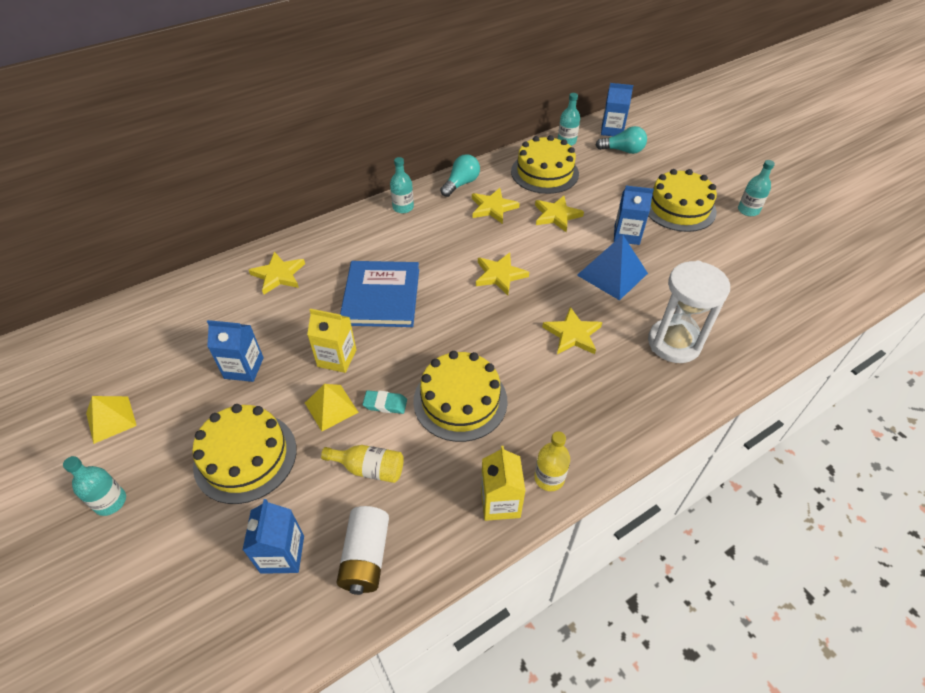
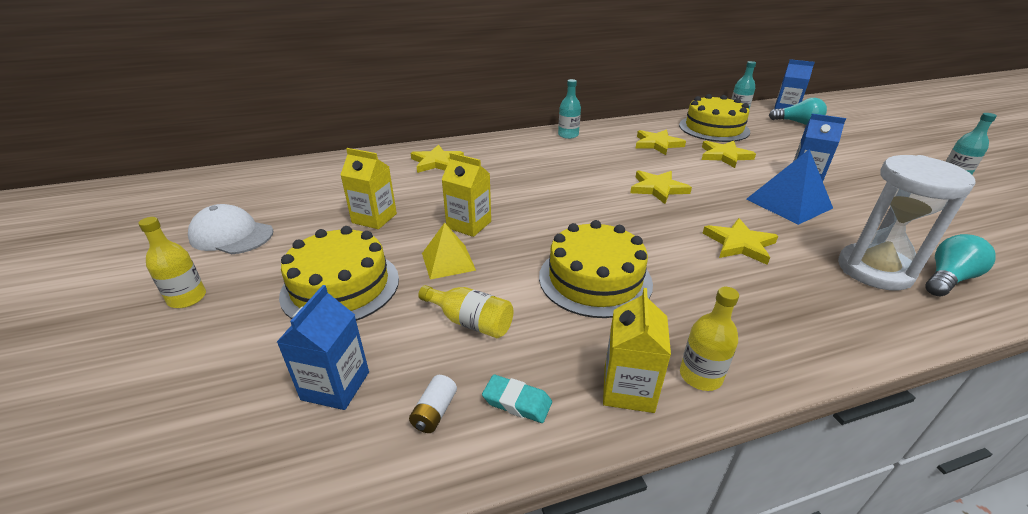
camera: 15 degrees right, 15 degrees down
(110, 502) = (187, 298): turquoise bottle -> yellow bottle
(111, 419) = (231, 235): yellow pyramid -> white cap
(244, 368) = (374, 218): blue carton -> yellow carton
(366, 557) = (434, 412): white battery -> white battery, size x0.52
(381, 296) = (529, 188): blue book -> none
(385, 404) = (507, 268): turquoise eraser -> turquoise eraser (517, 402)
(461, 184) = (628, 127): turquoise light bulb -> turquoise light bulb (947, 279)
(679, 208) = (866, 165): yellow cake -> none

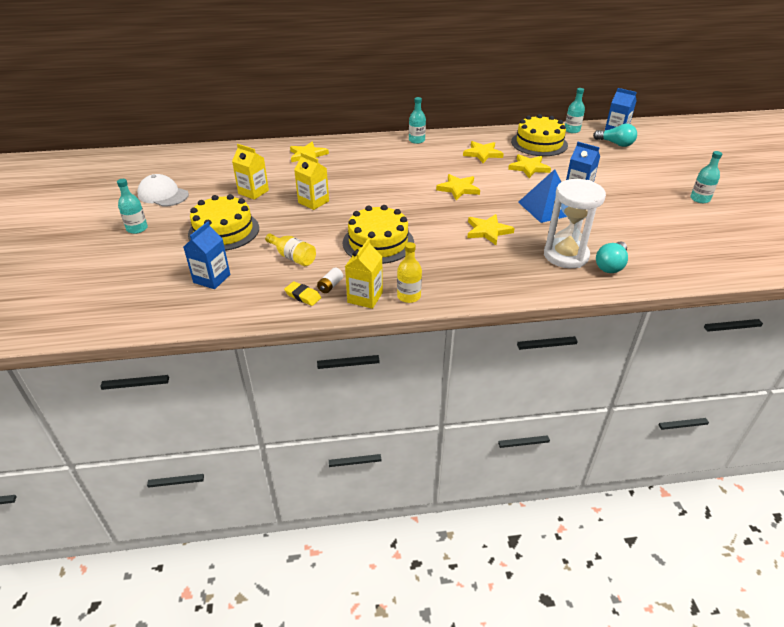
camera: 10 degrees right, 5 degrees up
(187, 298) = (137, 229): yellow bottle -> turquoise bottle
(434, 412) = (259, 295): white battery -> white battery (330, 286)
(448, 261) = (292, 223): yellow pyramid -> none
(517, 402) = (303, 296): turquoise eraser -> yellow eraser
(947, 279) = (611, 265): turquoise light bulb -> turquoise light bulb turned 150 degrees clockwise

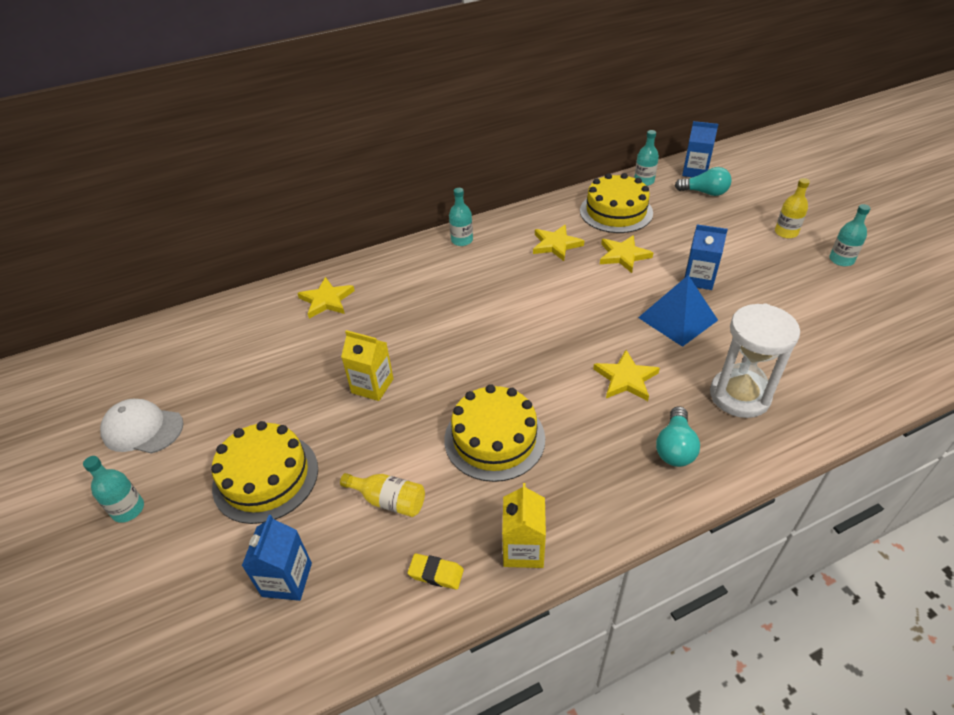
camera: 15 degrees left, 5 degrees up
(253, 192) = (278, 389): yellow carton -> none
(330, 286) = (466, 541): white battery -> none
(409, 296) = (580, 528): yellow bottle -> yellow bottle (786, 232)
(458, 189) = (554, 313): yellow star -> none
(611, 265) = (799, 398): turquoise light bulb -> turquoise light bulb (675, 447)

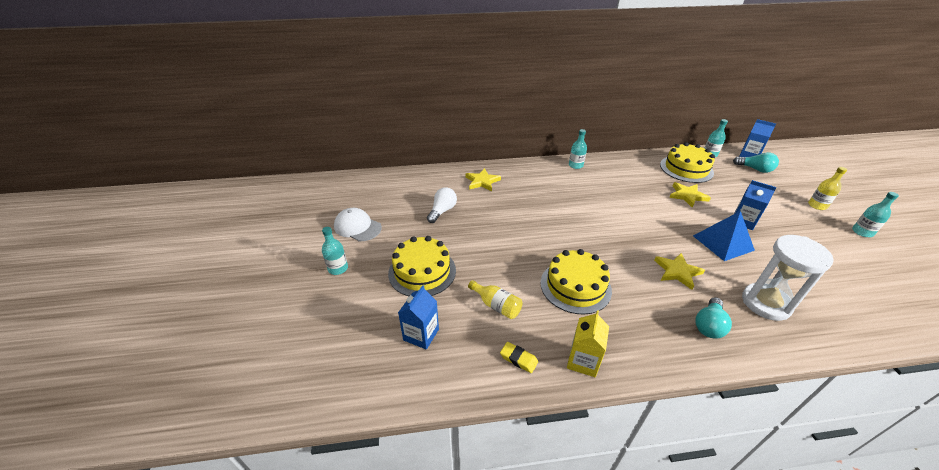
camera: 15 degrees right, 5 degrees down
(275, 366) = (442, 211): none -> white light bulb
(372, 386) = (500, 235): yellow carton -> none
(556, 245) = (640, 180): yellow star -> none

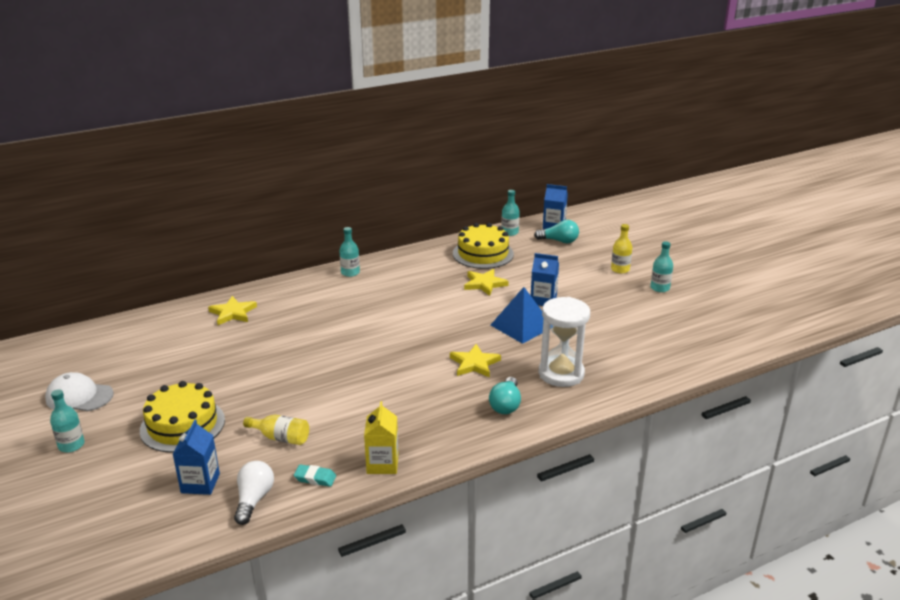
camera: 20 degrees left, 10 degrees down
(442, 211) = (189, 356): white light bulb -> white light bulb (254, 500)
(518, 359) = (315, 478): yellow eraser -> turquoise eraser
(575, 286) = (366, 400): yellow cake -> none

